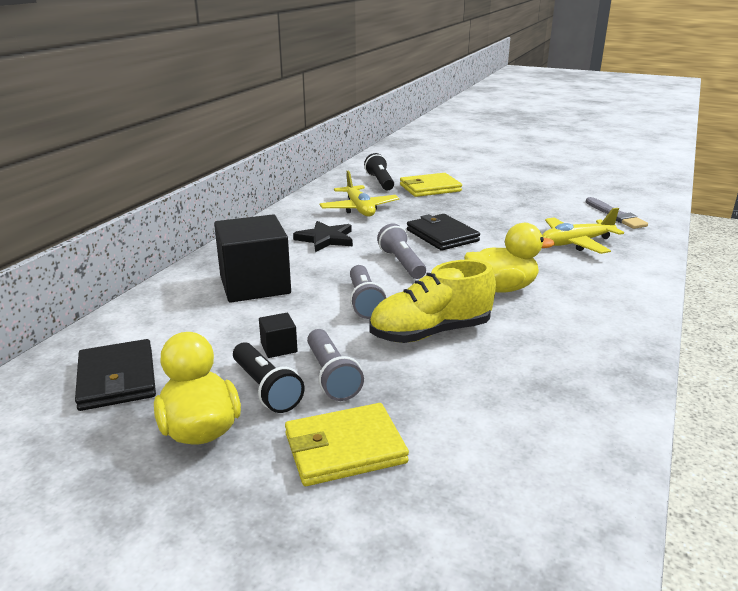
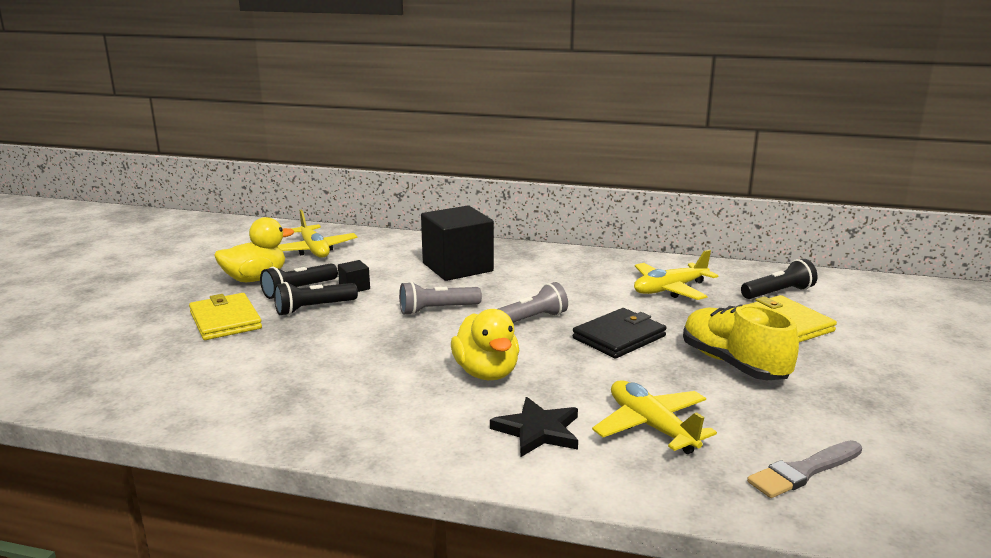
camera: 80 degrees right, 5 degrees down
(117, 379) = (314, 250): black wallet -> yellow plane
(325, 239) = (571, 282): black star -> black star (538, 431)
(331, 376) = (314, 308): grey flashlight -> black flashlight
(430, 333) = (383, 340): yellow shoe -> yellow shoe (733, 364)

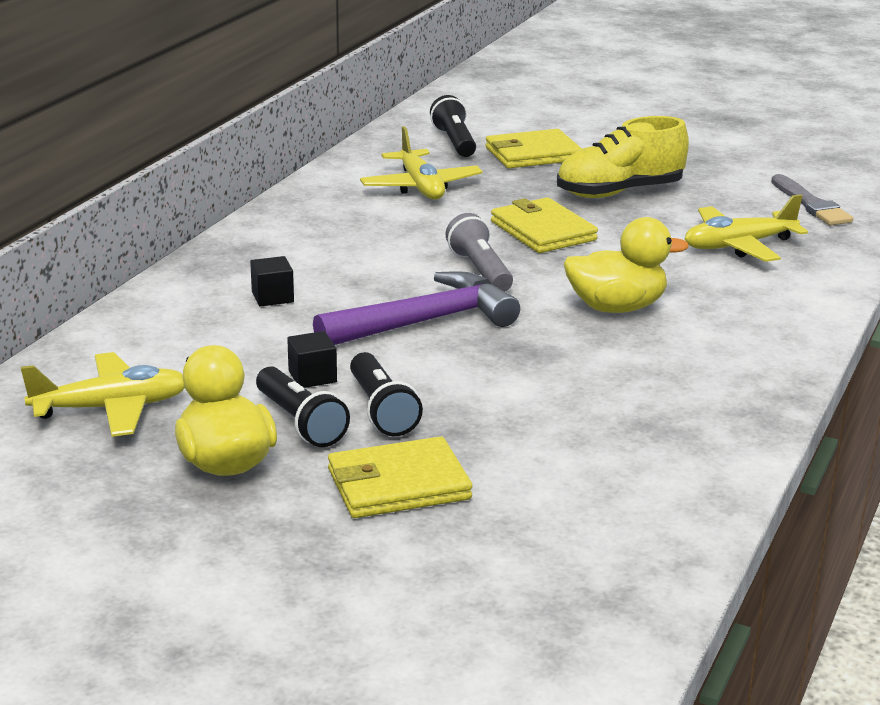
camera: 80 degrees left, 5 degrees up
(437, 310) = (425, 322): grey flashlight -> purple hammer
(457, 267) = (272, 297): black cube -> black cube, size x0.42
(538, 431) = (745, 295): black star -> none
(619, 337) = (543, 231): black wallet -> yellow wallet

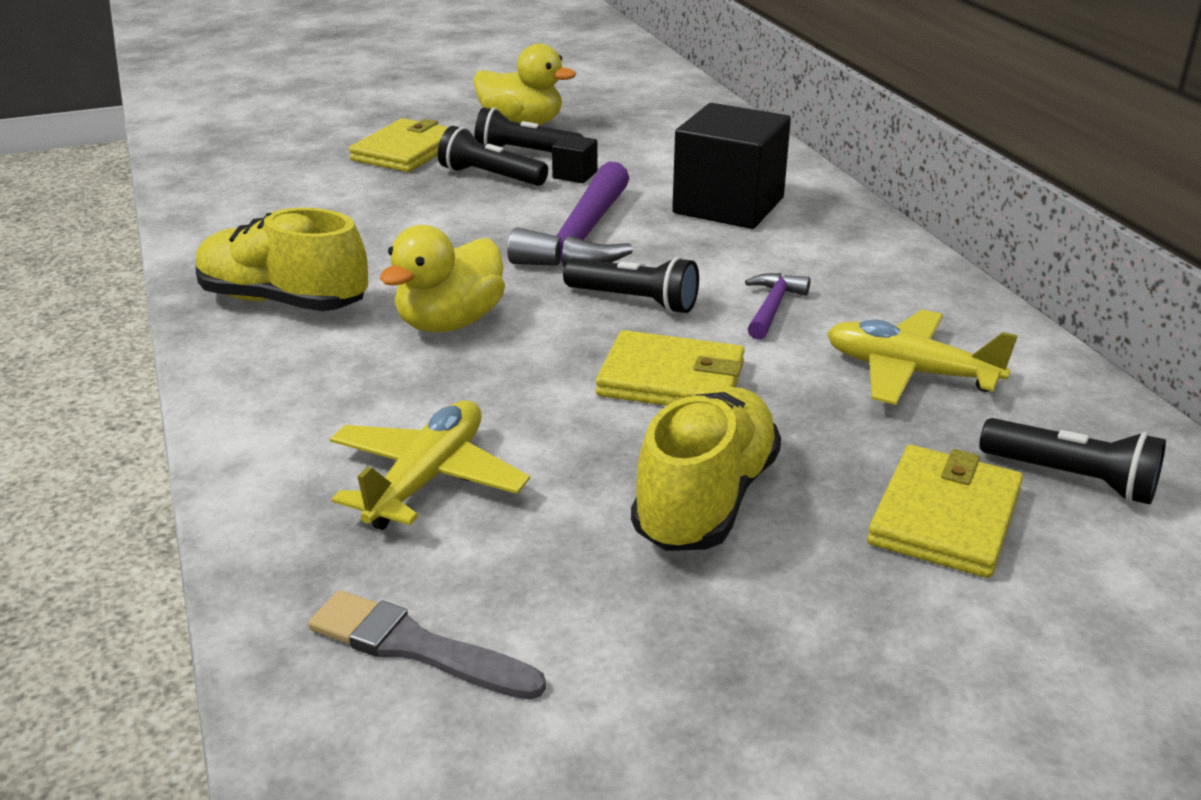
camera: 135 degrees right, 5 degrees up
(111, 408) = (643, 119): yellow plane -> none
(272, 297) = (728, 205): black cube -> black cube, size x2.40
(411, 235) = (772, 307): none -> purple hammer
(480, 270) = (634, 301): grey flashlight -> black flashlight
(712, 371) = (283, 301): none -> yellow shoe

